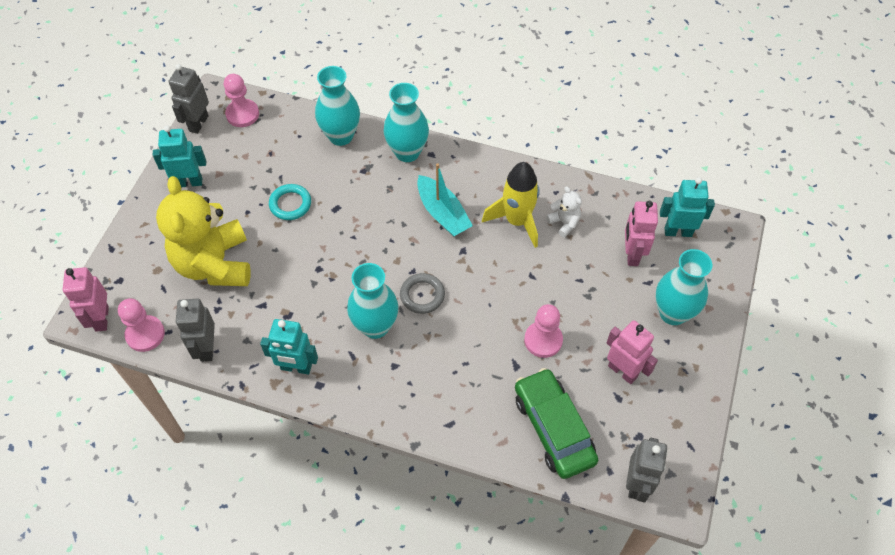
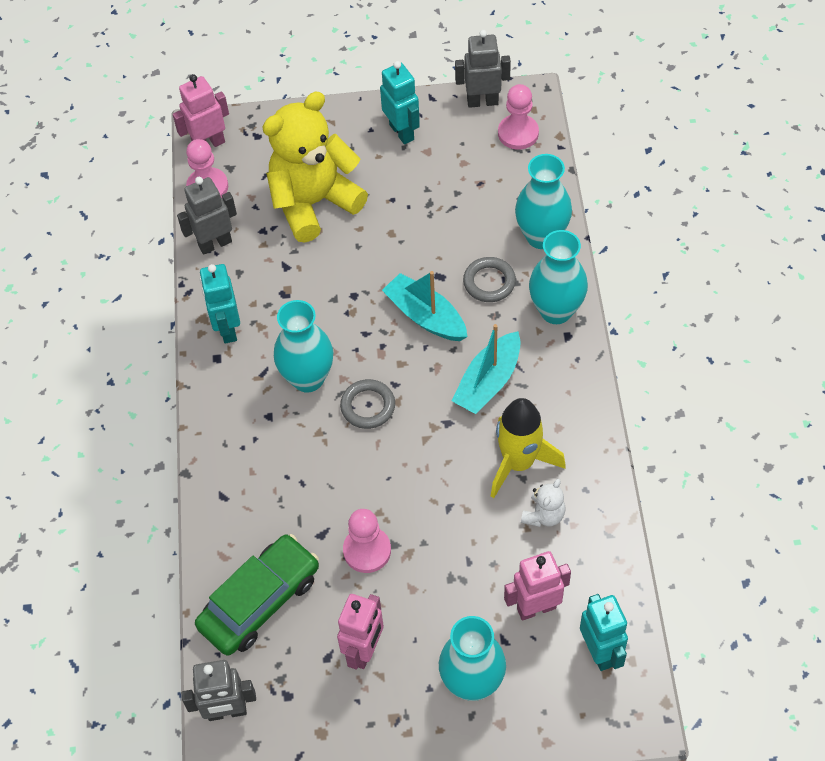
camera: 70 degrees right, 0 degrees up
(290, 204) = (422, 232): turquoise ring -> none
(360, 181) = (489, 282): none -> grey ring
(365, 230) = (425, 316): none -> turquoise boat

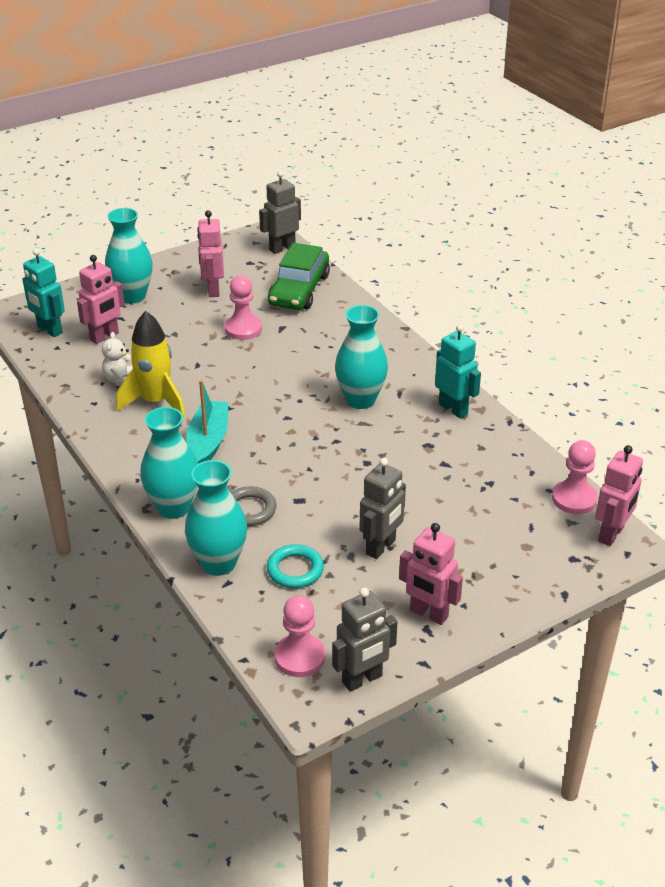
camera: 150 degrees right, 20 degrees down
(215, 243) = (522, 460): grey robot -> grey robot (381, 547)
(314, 203) = (463, 519): yellow teddy bear -> none
(368, 406) = (299, 398): grey ring -> none
(402, 132) = (428, 614): turquoise robot -> pink robot
(425, 316) = (292, 467): turquoise boat -> none
(482, 207) = (295, 570): none -> turquoise ring

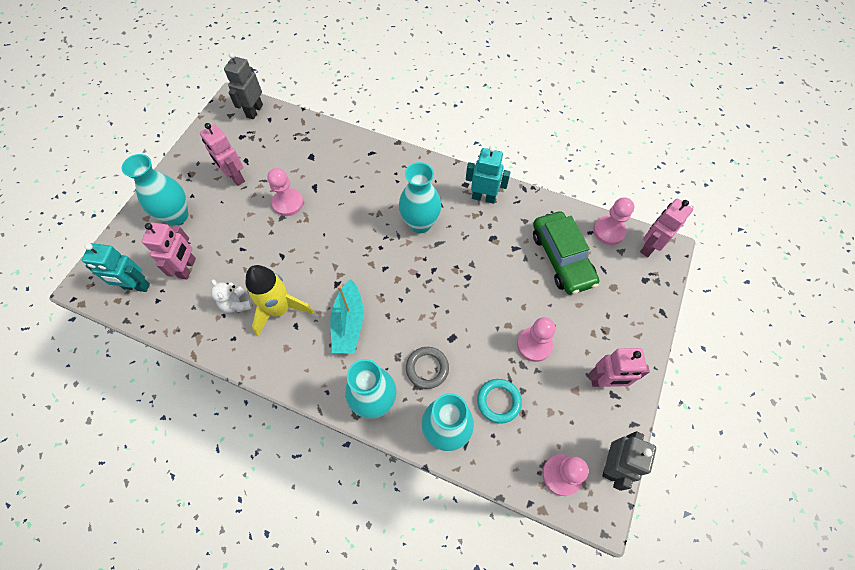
camera: 35 degrees left, 25 degrees up
(208, 441) = (348, 323): turquoise boat -> turquoise boat turned 150 degrees counterclockwise
(299, 290) = (298, 145): green car -> green car (561, 258)
(381, 547) = (534, 345): grey robot -> pink pawn
(611, 534) = (649, 247): pink robot -> pink robot turned 135 degrees counterclockwise

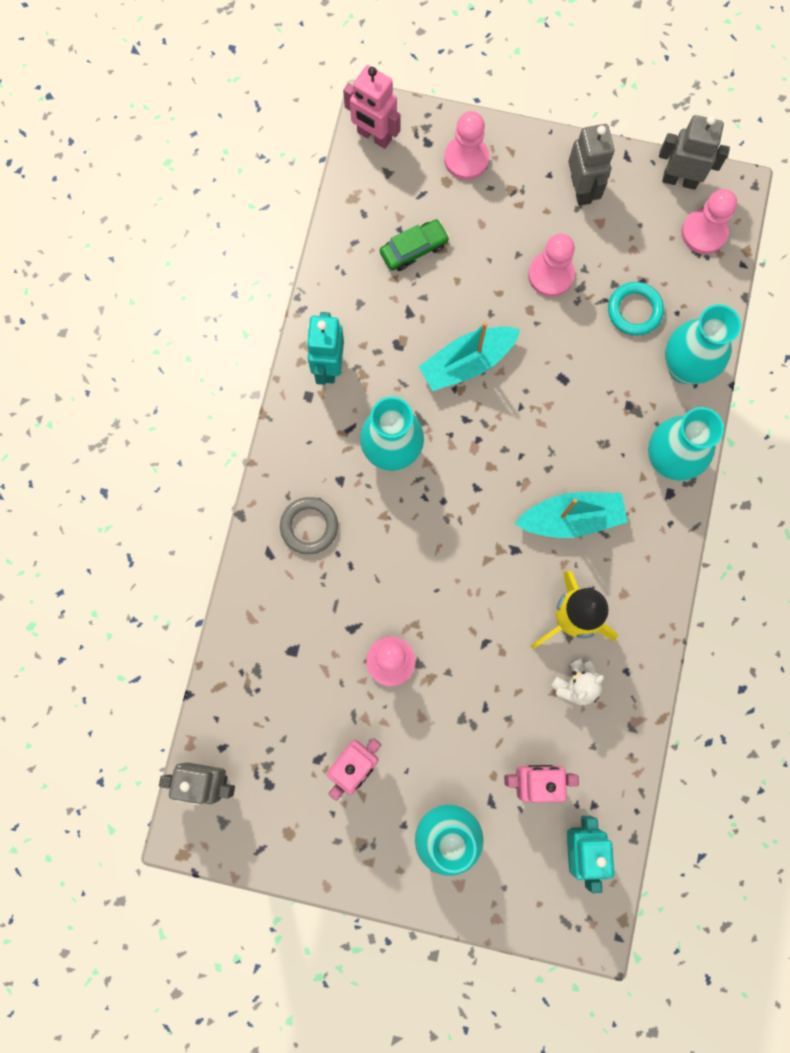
camera: 100 degrees left, 15 degrees up
(427, 368) = (611, 403): grey ring -> grey ring (309, 526)
(473, 277) = (467, 363): none -> turquoise boat
(561, 258) = (414, 249): green car -> green car, size x0.55
(604, 381) = (581, 189): pink robot -> grey robot
(608, 231) = (357, 189): pink pawn -> pink pawn (466, 159)

